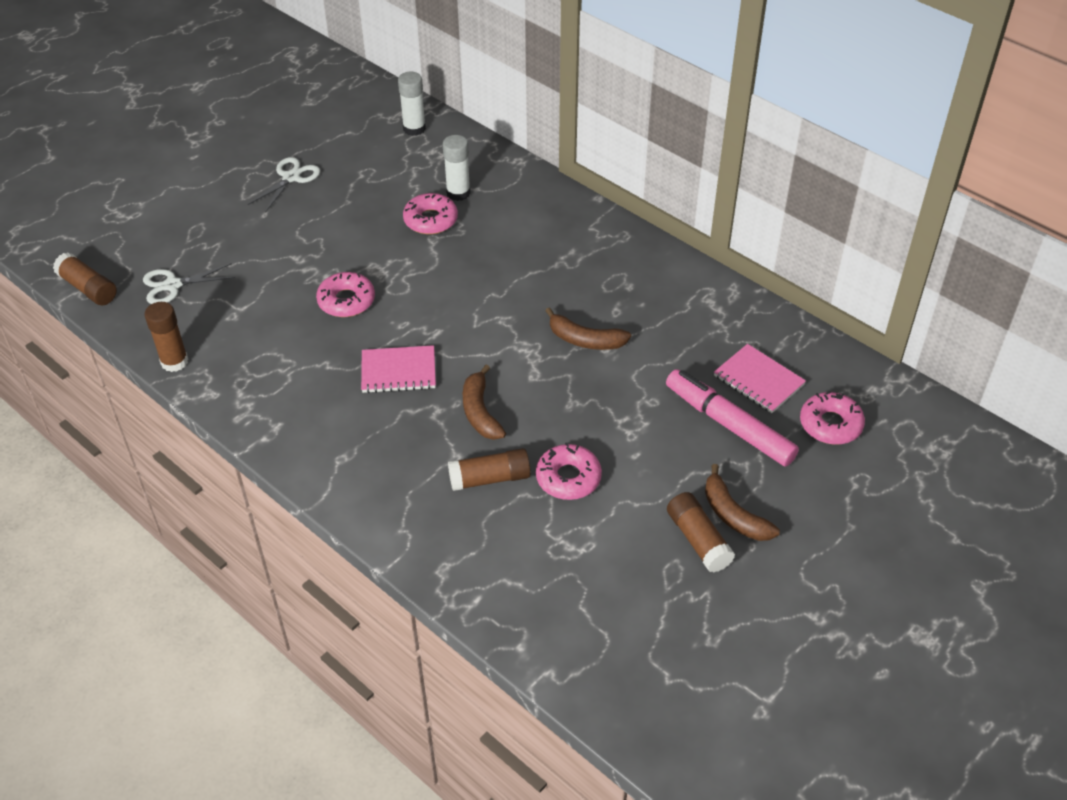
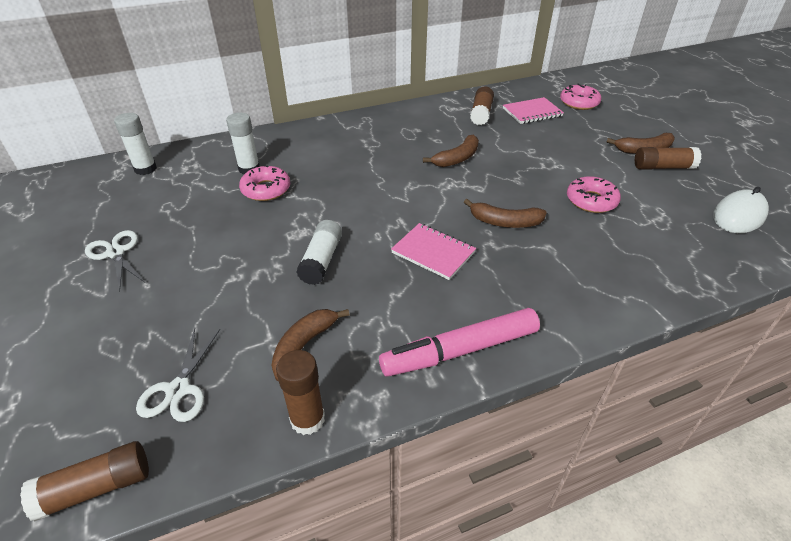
camera: 65 degrees left, 5 degrees down
(239, 332) = (303, 347): none -> brown banana
(346, 301) = (321, 260): pink donut -> white glue stick
(398, 371) = (433, 252): pink notebook -> pink notebook turned 75 degrees counterclockwise
(490, 478) = (579, 236): brown glue stick -> brown glue stick (481, 113)
(623, 626) = (738, 216): none -> white mouse
(729, 425) = (565, 131): pink marker -> pink marker (460, 350)

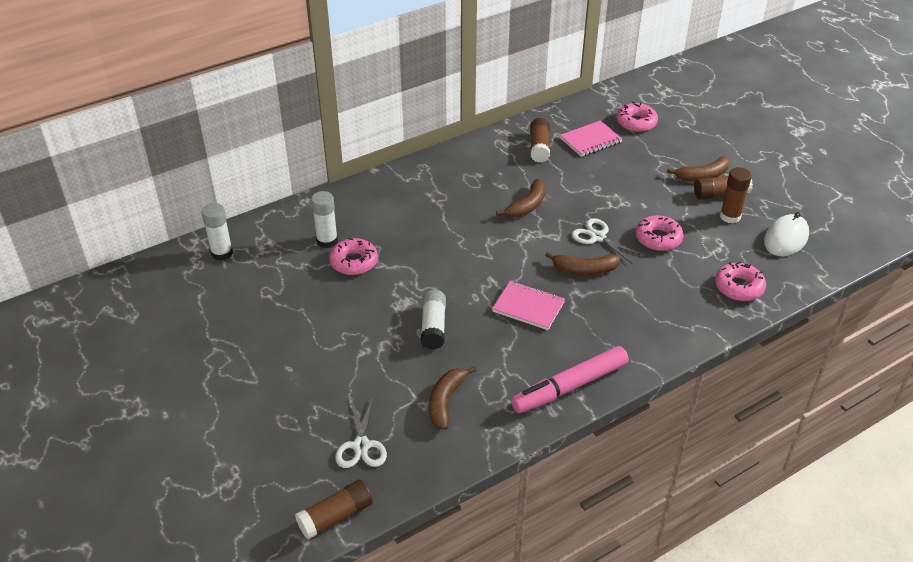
camera: 10 degrees left, 0 degrees up
(116, 253) = (244, 343): white scissors -> white scissors (598, 237)
(307, 419) = (469, 451): brown glue stick -> brown glue stick (730, 216)
(683, 260) = (739, 287): none -> pink donut

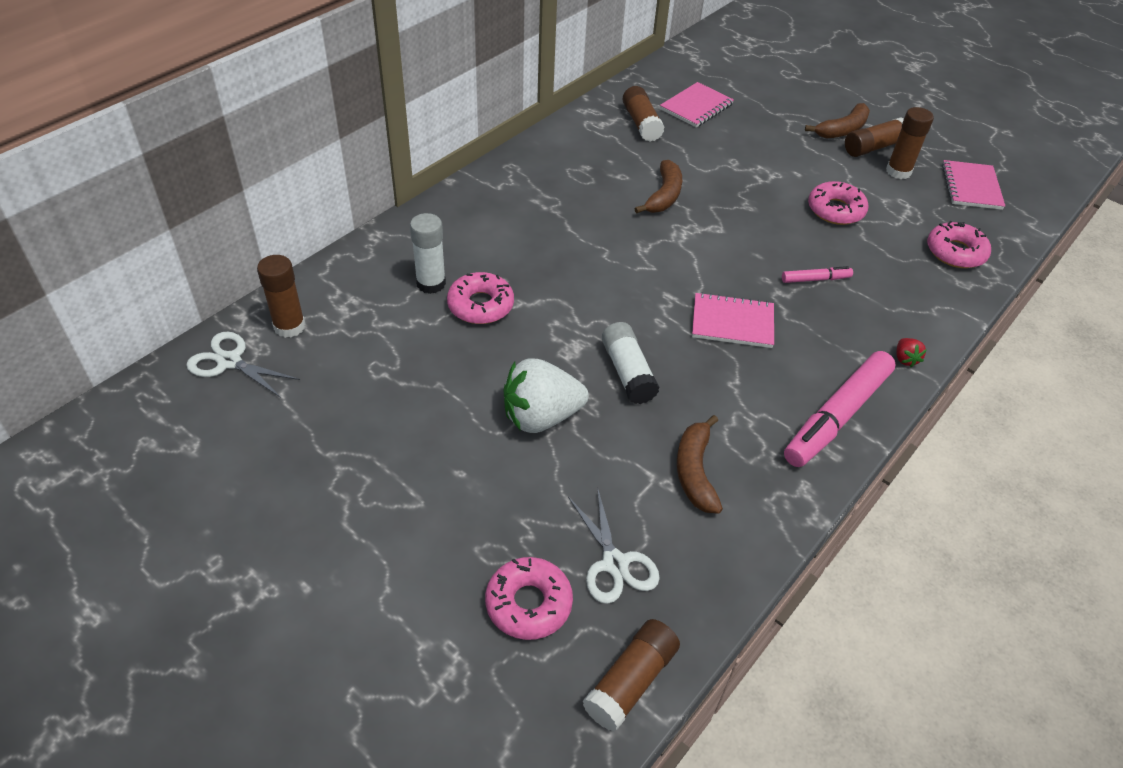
camera: 20 degrees left, 5 degrees up
(222, 253) = (289, 326): white glue stick -> brown glue stick
(359, 344) = (541, 417): none -> white strawberry
(584, 269) = (773, 263): brown banana -> none
(598, 237) = (767, 220): white scissors -> white scissors (229, 361)
(611, 287) = (815, 279): none -> pink marker
(636, 122) = (736, 80): pink donut -> pink donut (528, 604)
(647, 358) = (905, 359): none -> red strawberry
(786, 238) = (971, 187): white mouse -> pink notebook

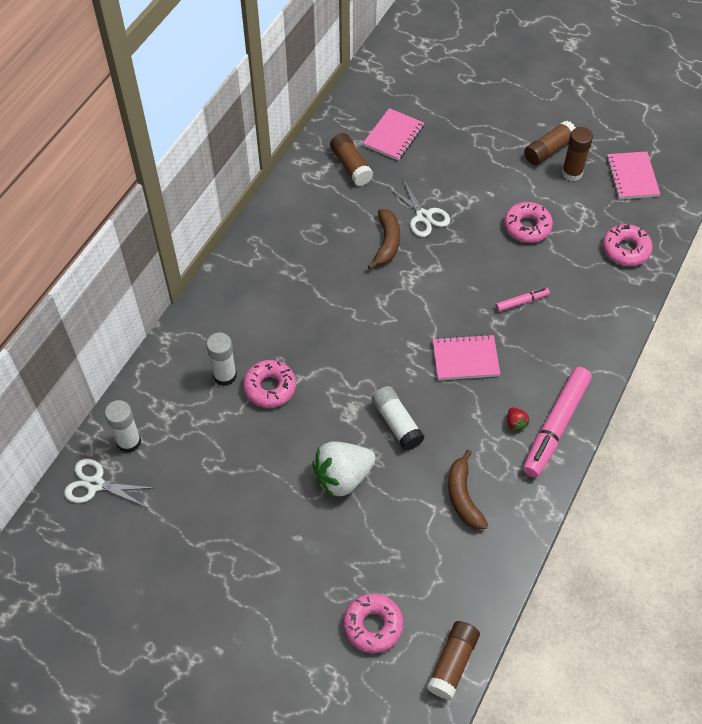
camera: 10 degrees left, 10 degrees up
(289, 326) = (129, 442): brown glue stick -> white glue stick
(614, 563) = (423, 582): white scissors -> white scissors (423, 216)
(842, 130) = (520, 135): brown banana -> none
(905, 359) = (598, 363): red strawberry -> red strawberry (515, 423)

